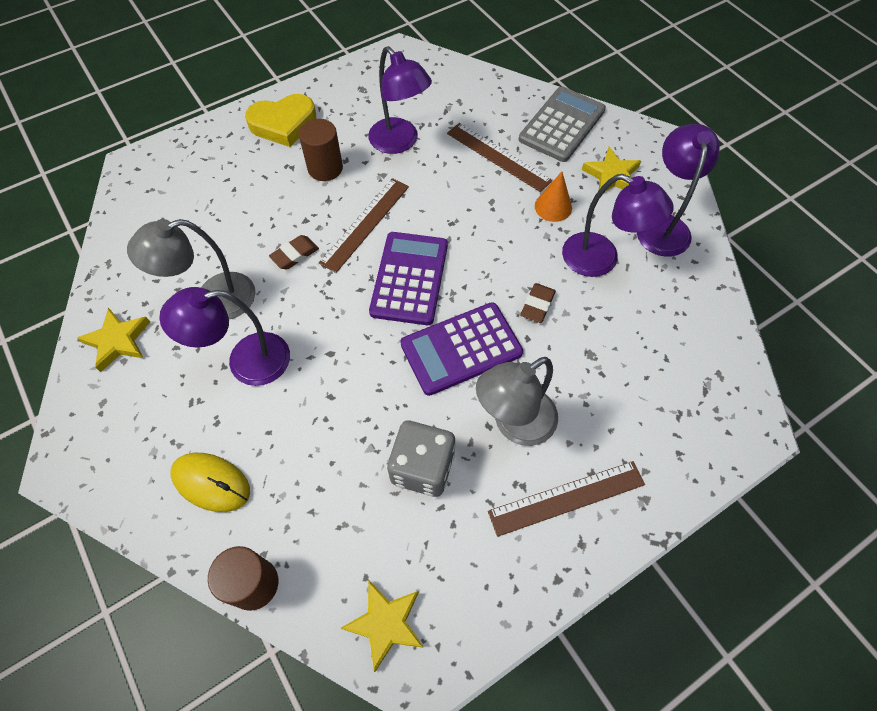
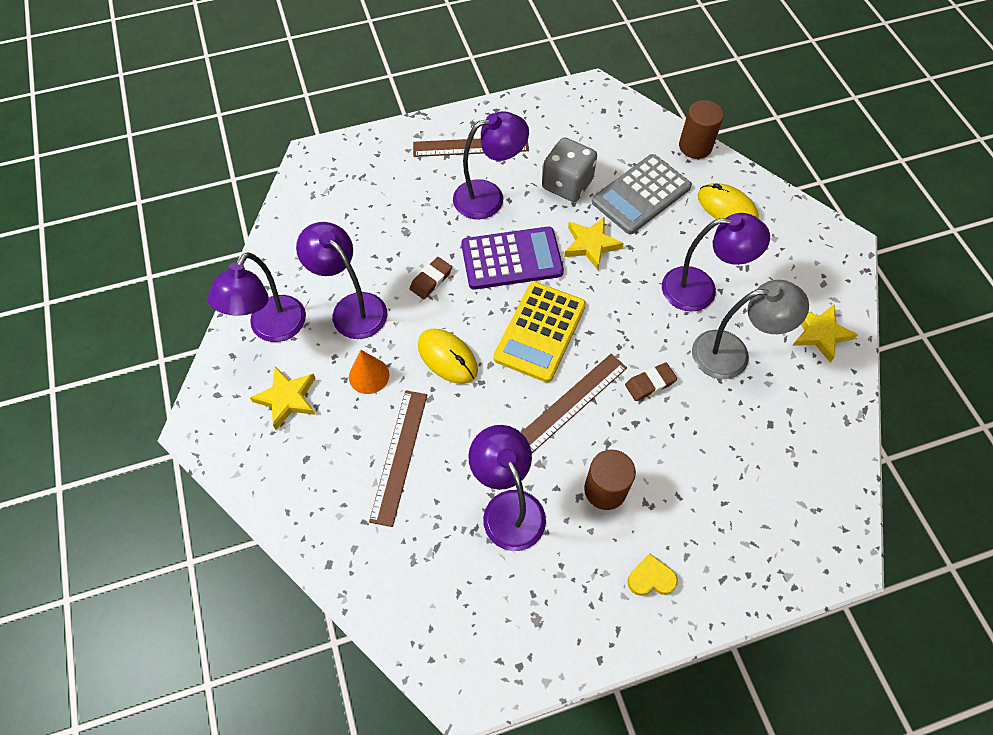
camera: 165 degrees left, 0 degrees up
(283, 124) = (651, 578): yellow heart -> yellow heart, size x0.53
(386, 623) = (611, 112): yellow star -> yellow star (591, 245)
(409, 278) = (540, 332): purple calculator -> yellow calculator
(490, 236) = (447, 357): none -> yellow mouse
(498, 156) = (399, 456): brown ruler -> brown ruler turned 45 degrees clockwise
(514, 424) = (489, 196): grey lamp -> purple lamp
(562, 125) = (304, 484): grey calculator -> grey calculator (641, 195)

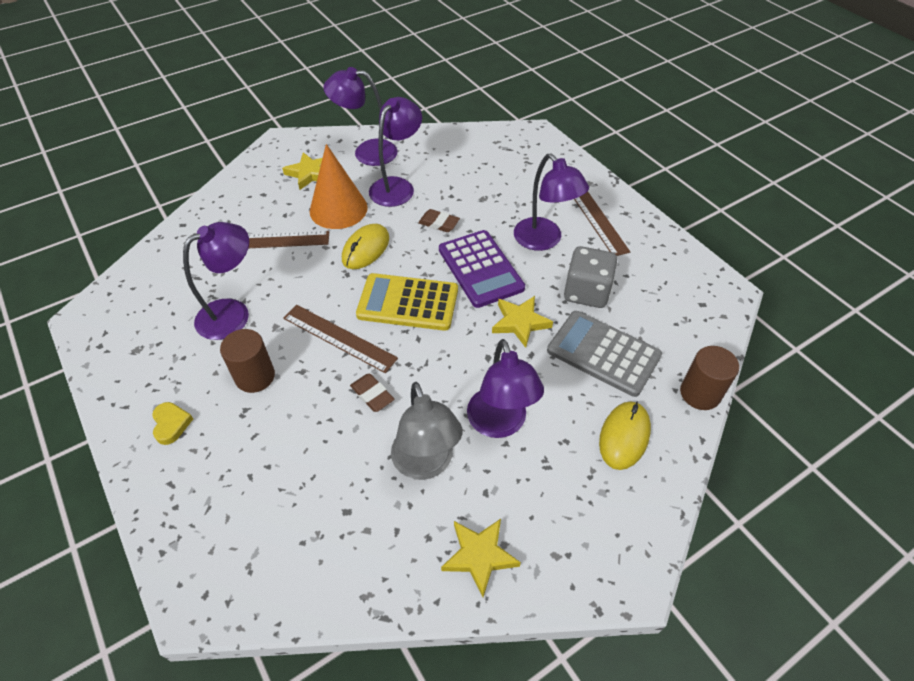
camera: 75 degrees right, 10 degrees down
(369, 375) = (338, 209): orange cone -> orange cone, size x1.77

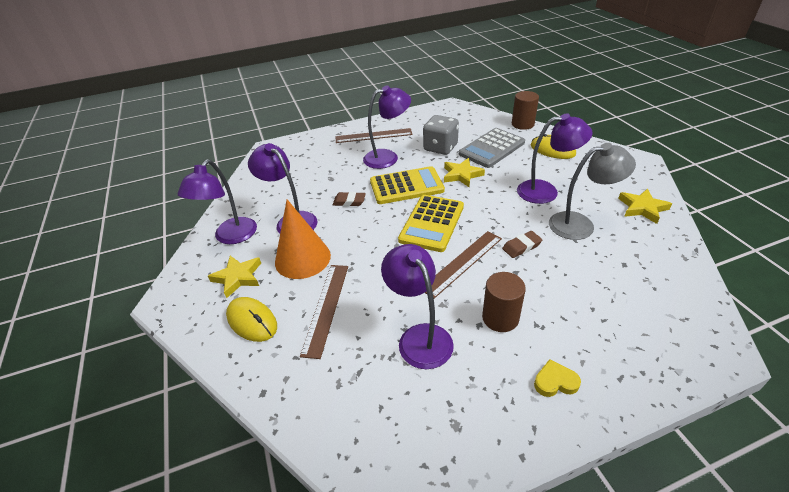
camera: 75 degrees left, 10 degrees down
(366, 249) = (363, 243): yellow mouse -> yellow mouse (252, 321)
(439, 223) = (349, 201): brown eraser -> brown eraser turned 60 degrees clockwise
(480, 269) = (406, 186): purple calculator -> yellow calculator

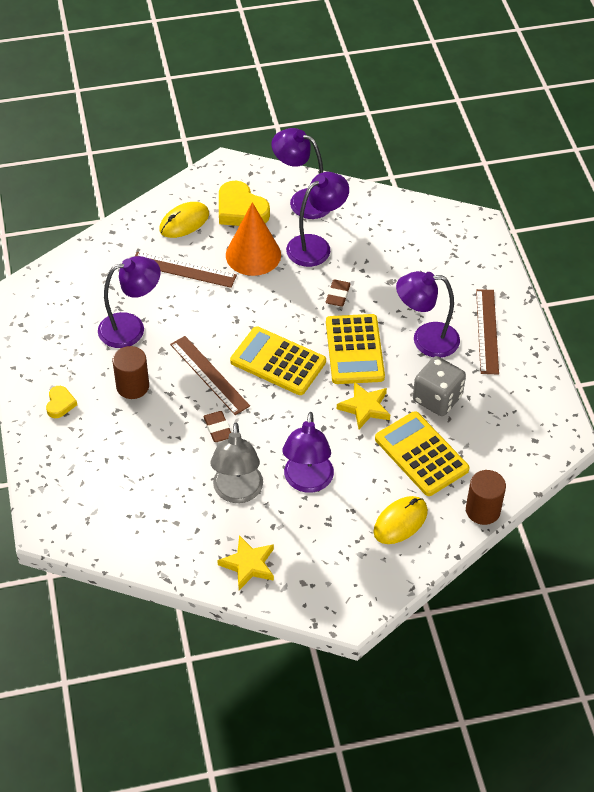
camera: 95 degrees right, 10 degrees up
(238, 277) = (241, 210): yellow star -> yellow heart
(387, 157) = (425, 340): purple lamp -> purple lamp turned 105 degrees clockwise
(491, 148) = (421, 454): grey calculator -> yellow calculator

